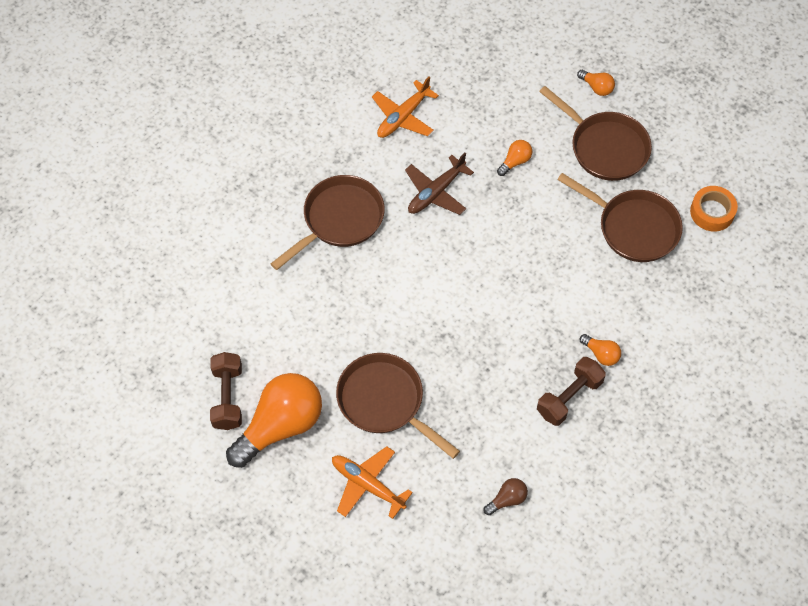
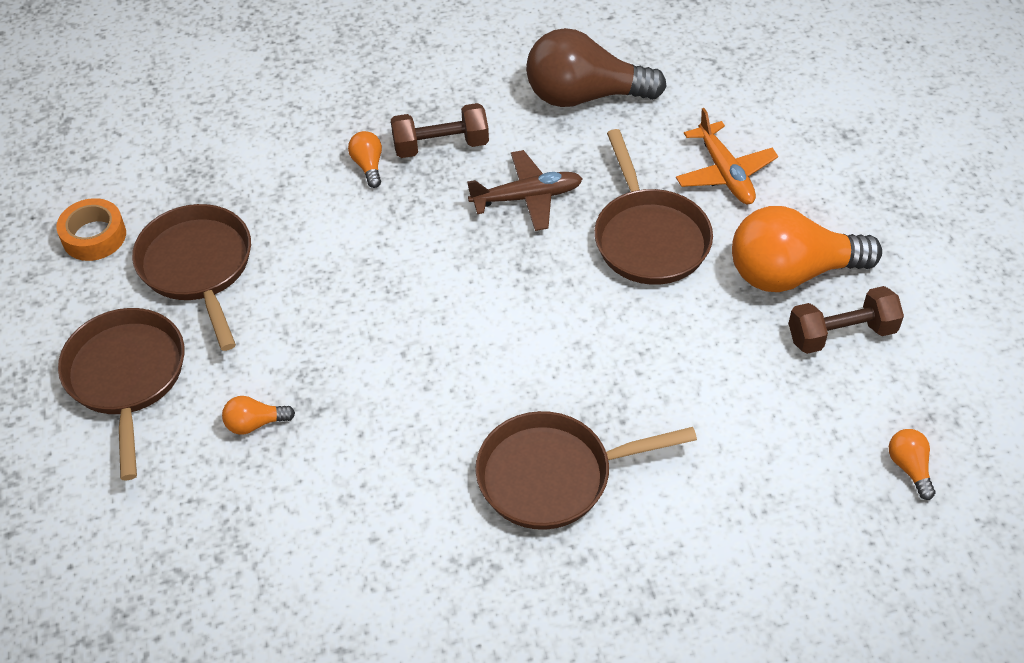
camera: 145 degrees left, 10 degrees down
(228, 397) = (841, 334): brown dumbbell -> brown dumbbell turned 45 degrees clockwise
(403, 117) = (346, 580): orange plane -> none
(436, 192) = (394, 441): brown plane -> brown plane (527, 198)
(507, 499) = (585, 96): brown light bulb -> brown light bulb, size x2.35
(596, 87) = (48, 464): orange light bulb -> orange light bulb (909, 468)

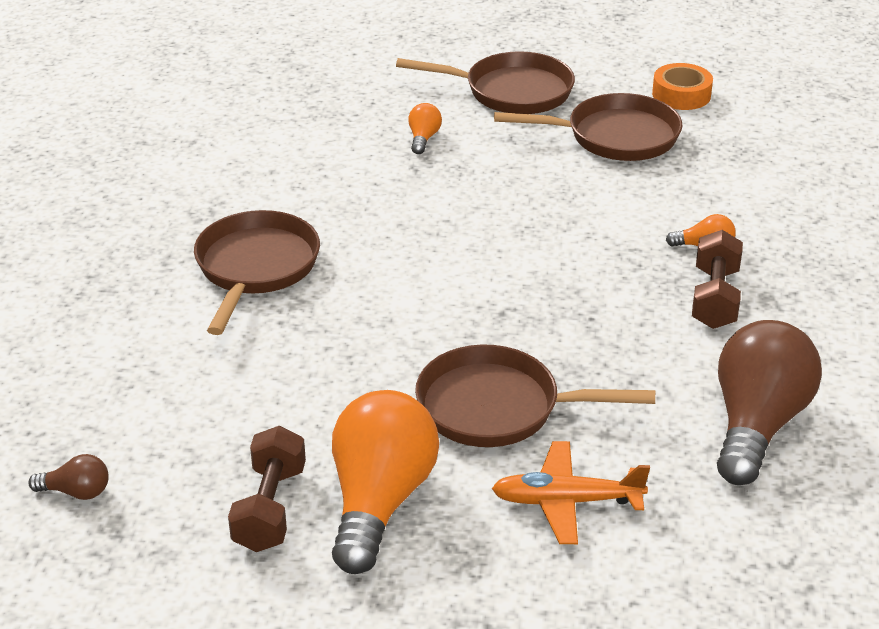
camera: 110 degrees right, 15 degrees down
(527, 198) = (605, 337): brown plane -> none
(909, 468) = (76, 492): orange light bulb -> brown light bulb

